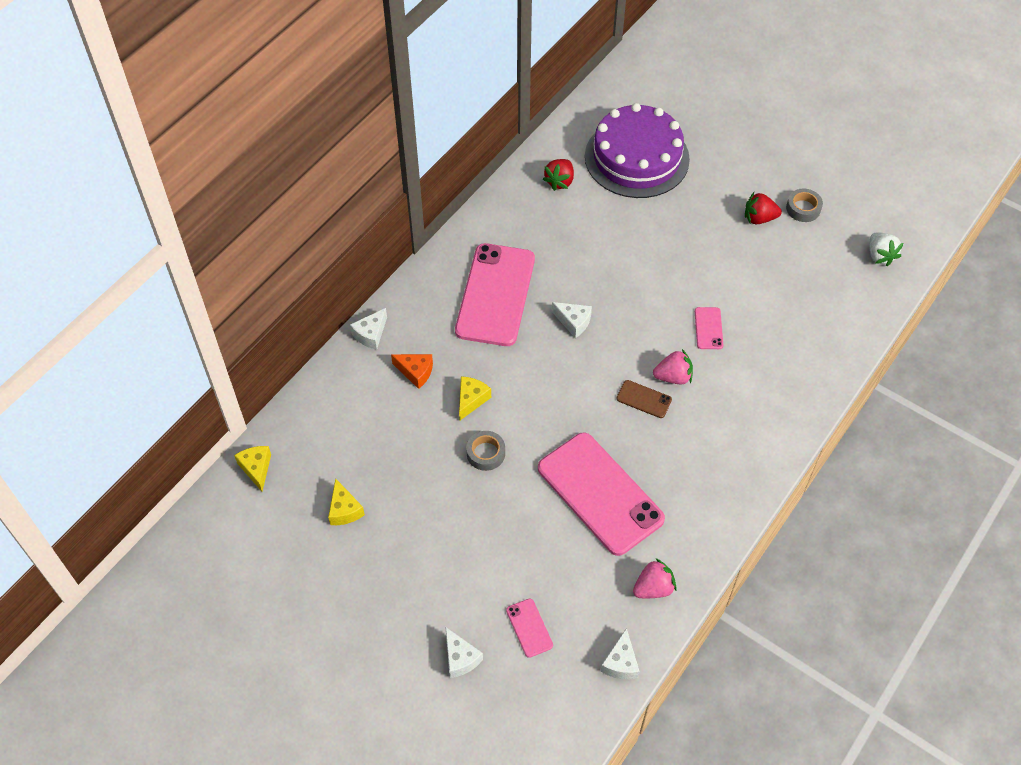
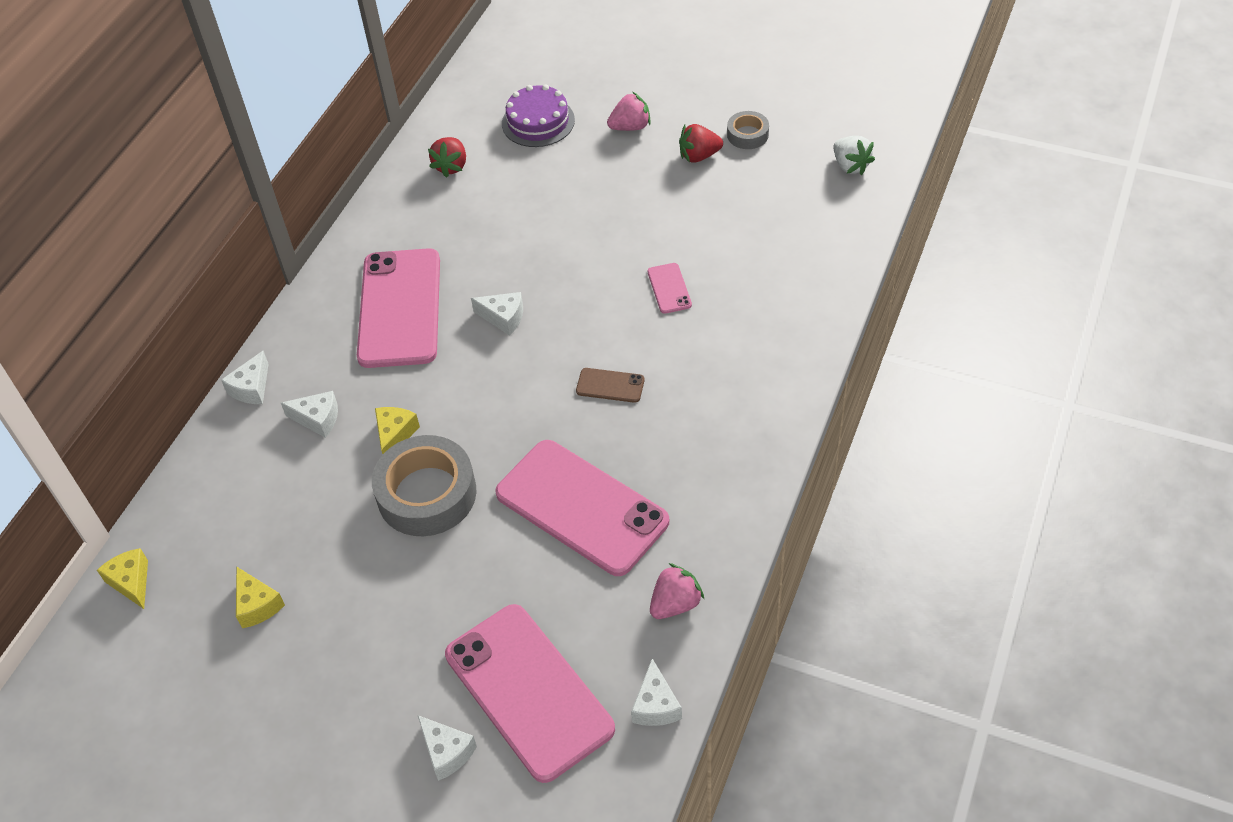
camera: 10 degrees left, 5 degrees down
(415, 372) = (318, 419): orange cheese -> white cheese
(486, 453) = (427, 494): grey tape -> grey tape, size x1.98
(529, 628) = (528, 691): pink phone -> pink phone, size x2.41
(637, 158) = (538, 122): purple cake -> purple cake, size x0.57
(673, 377) = (640, 352): pink strawberry -> pink strawberry (630, 127)

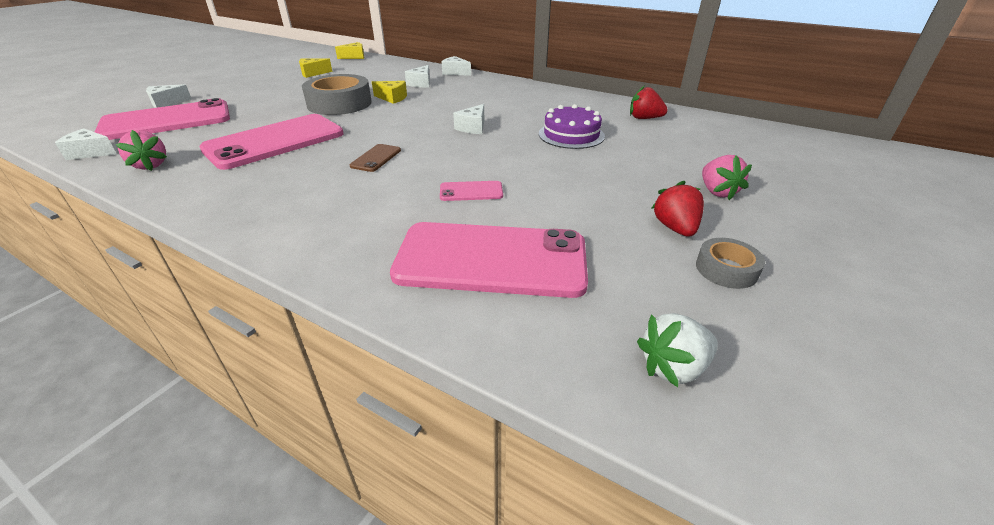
camera: 95 degrees right, 15 degrees down
(399, 308) = (498, 101): pink phone -> pink phone (491, 259)
(538, 122) = (711, 150): purple cake -> purple cake (571, 135)

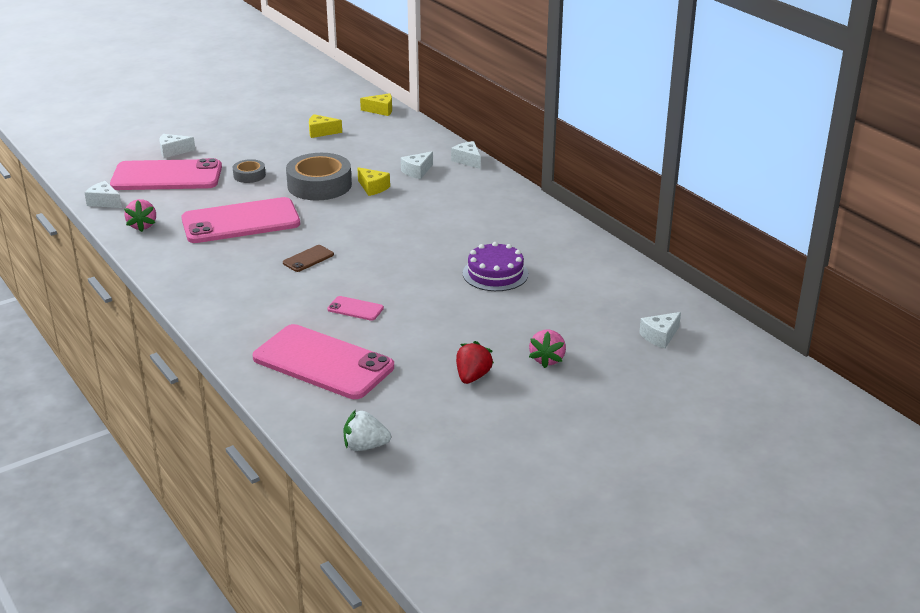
camera: 25 degrees right, 5 degrees down
(473, 127) = (415, 244): white cheese -> white cheese (660, 336)
(644, 118) = (591, 271): red strawberry -> none
(726, 269) = (468, 411): grey tape -> grey tape (249, 175)

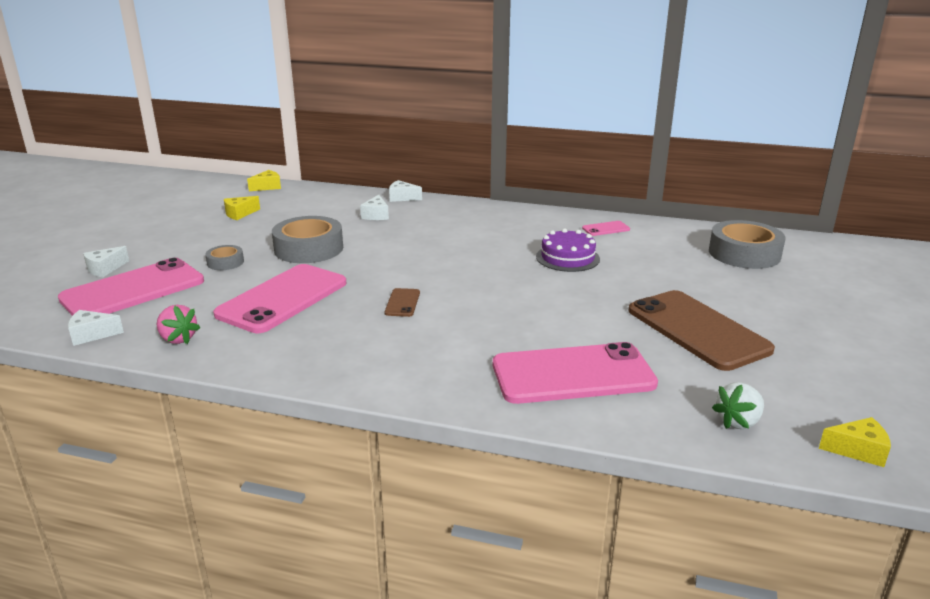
camera: 40 degrees left, 5 degrees down
(355, 309) = (516, 322): pink phone -> pink phone (606, 229)
(373, 188) = (360, 236): yellow cheese -> yellow cheese (858, 450)
(472, 377) = (697, 330): red strawberry -> brown phone
(547, 359) = (716, 296): pink strawberry -> none
(660, 336) = (744, 254): white cheese -> grey tape

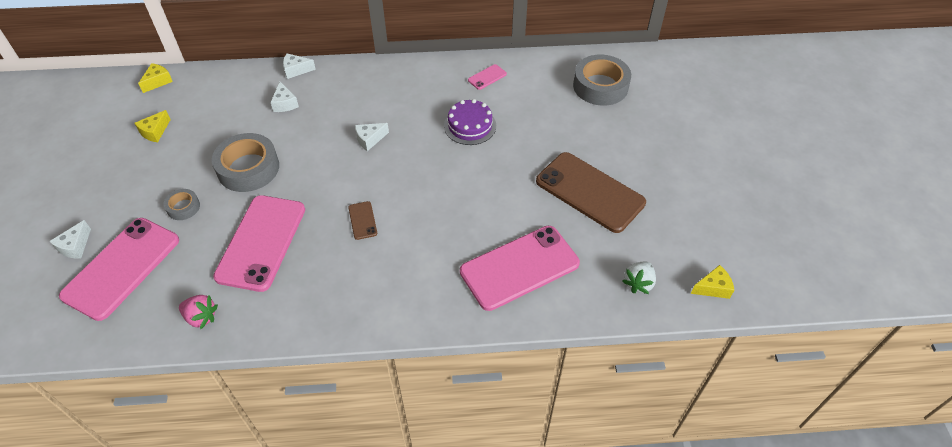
camera: 20 degrees left, 25 degrees up
(92, 335) = (123, 334): white cheese -> white cheese (370, 139)

